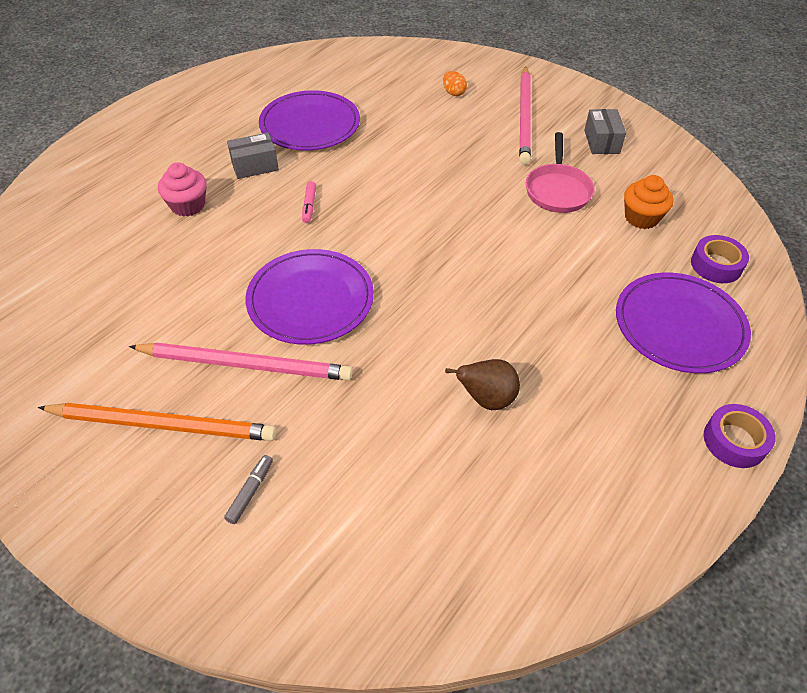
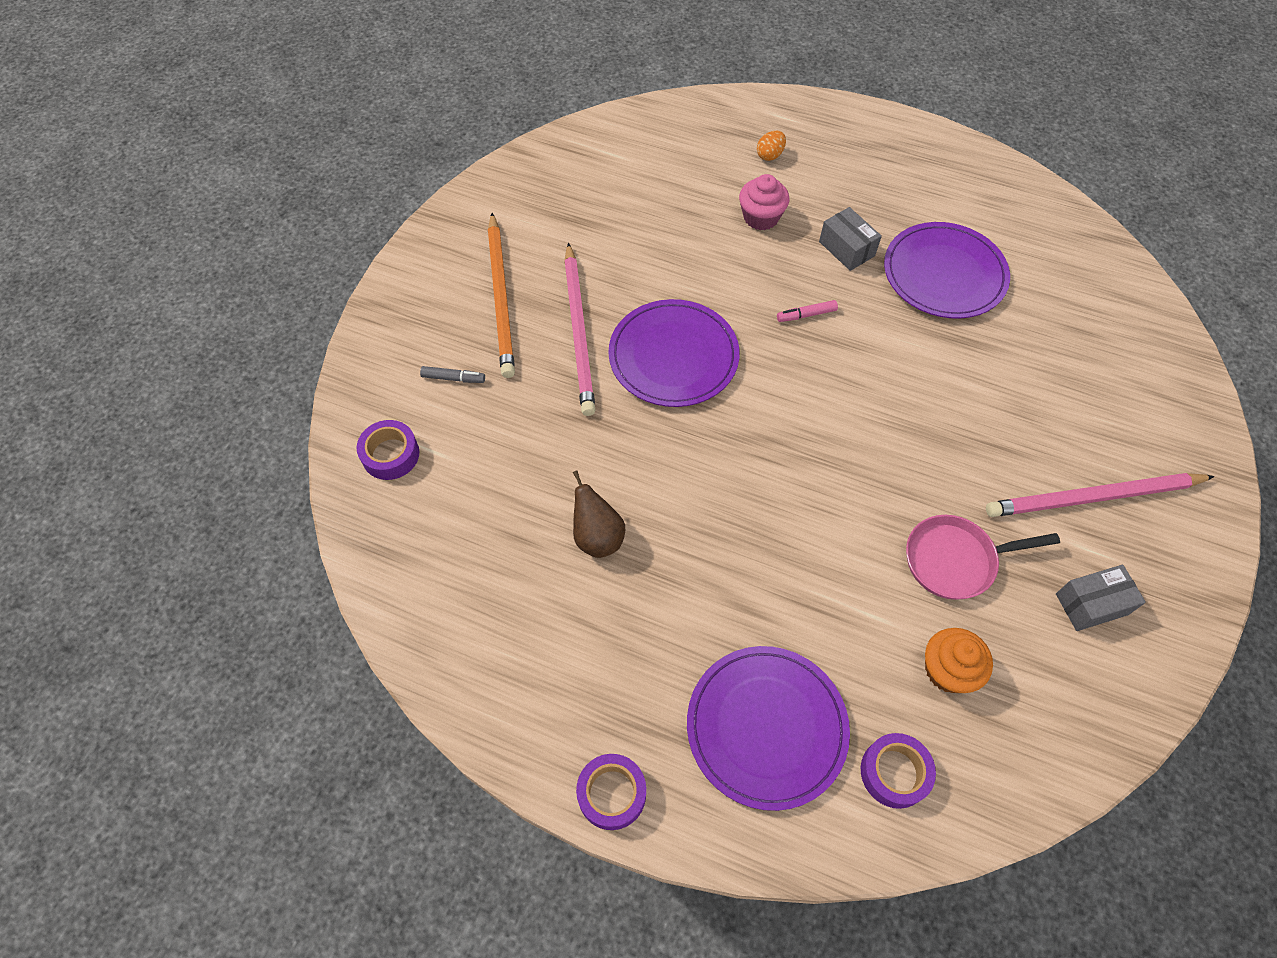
camera: 75 degrees right, 10 degrees up
(328, 577) = (390, 455): none -> purple tape
(453, 93) = (1098, 403): orange egg -> orange egg (770, 155)

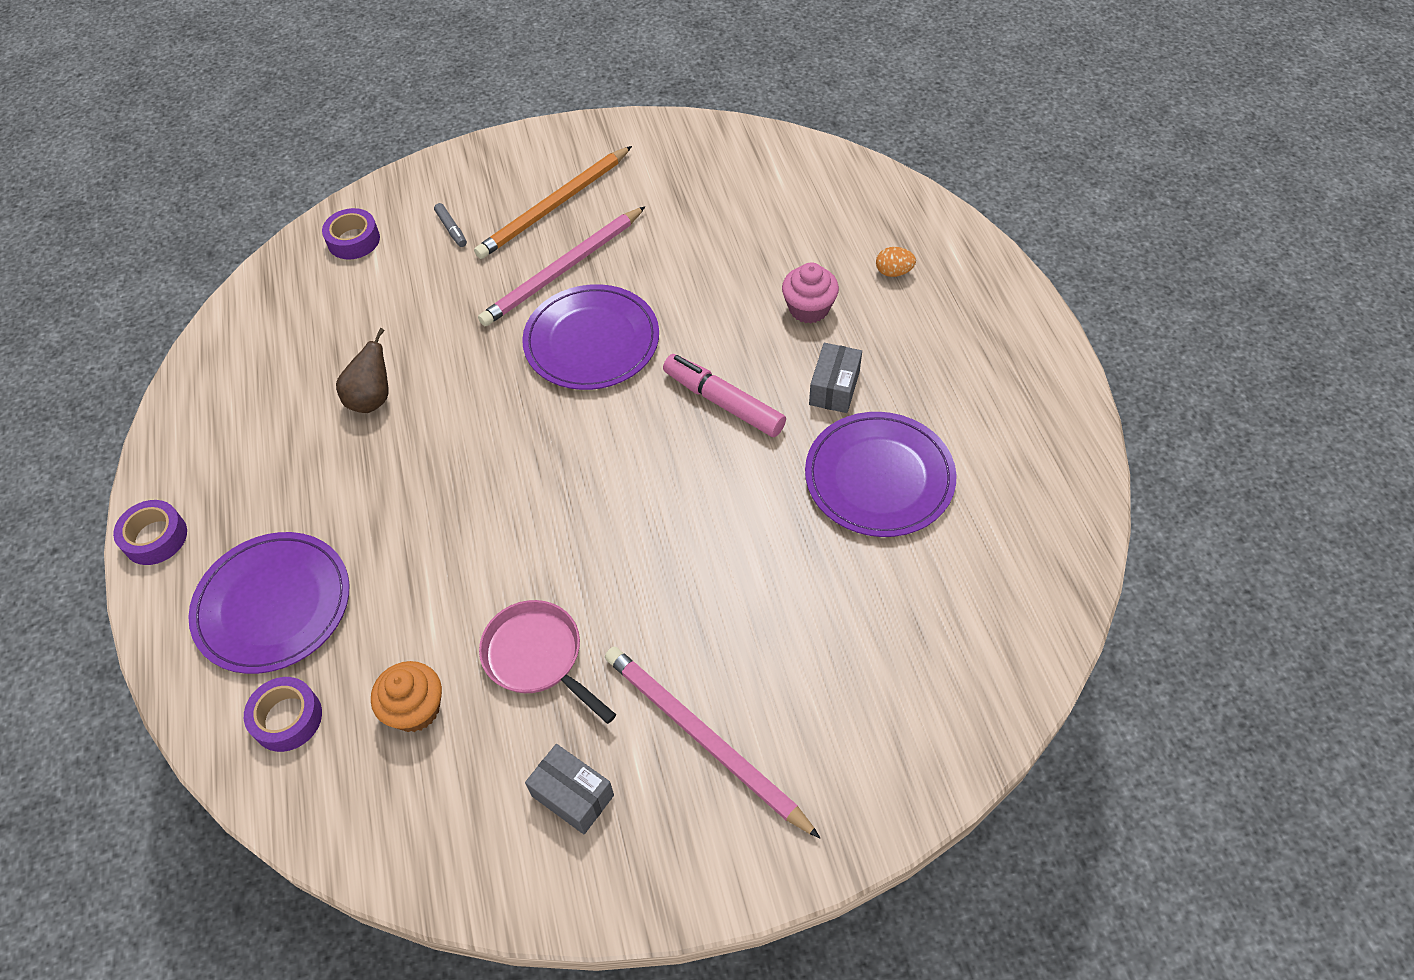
camera: 55 degrees right, 5 degrees down
(806, 315) = (723, 402): pink marker -> pink marker, size x2.02

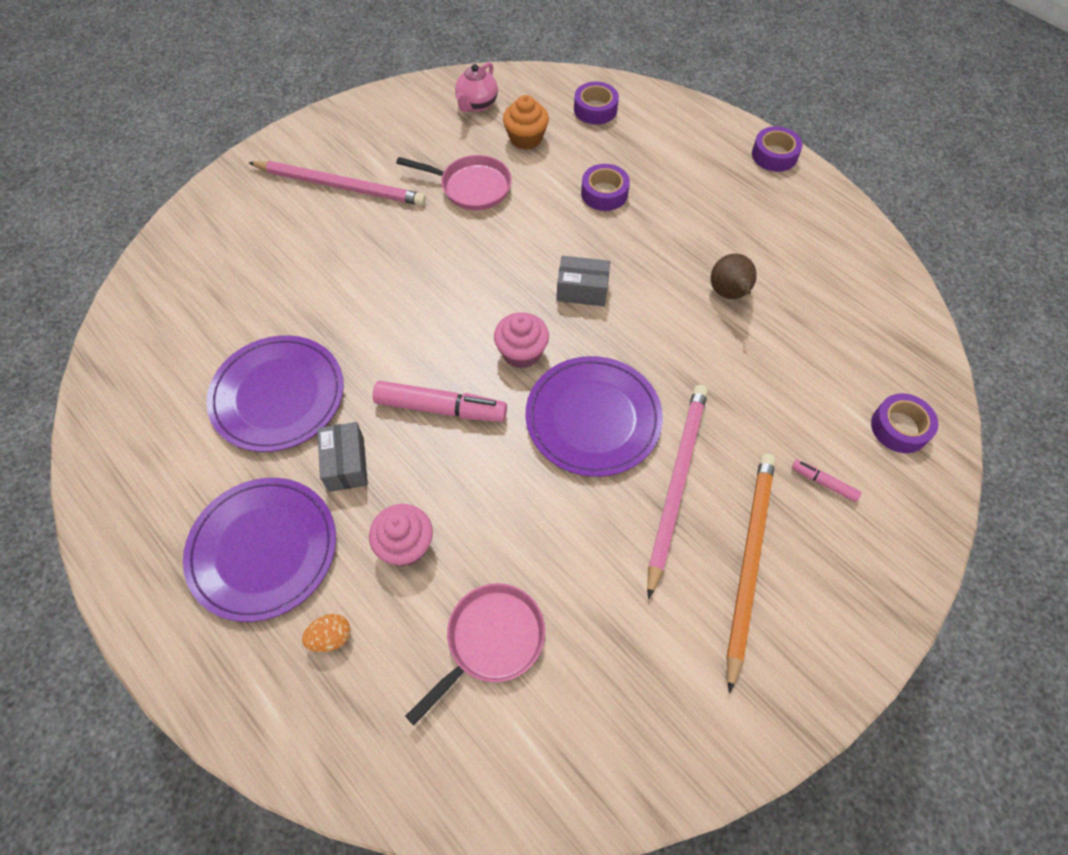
camera: 150 degrees right, 5 degrees up
(273, 605) = (660, 151): purple plate -> purple plate (263, 549)
(389, 573) = (604, 193): none -> purple tape
(435, 812) = (477, 104): none -> pink teapot
(451, 229) = (823, 483): grey marker -> pink marker
(572, 795) = (405, 136): grey box -> grey box (582, 290)
(615, 424) = (521, 352): none -> pink cupcake
(773, 229) = (491, 641): none -> pink pan

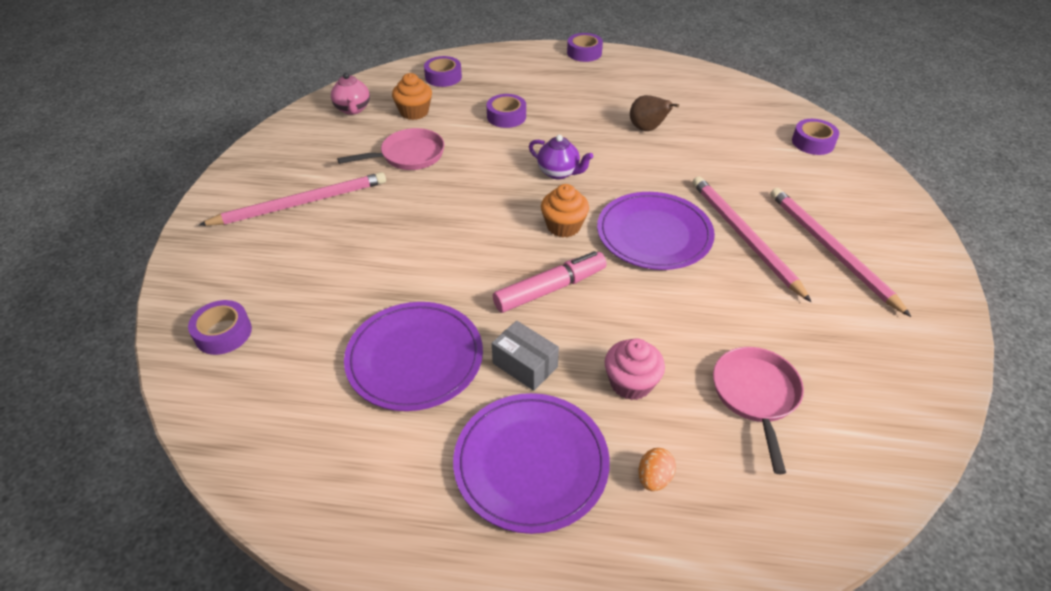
camera: 40 degrees left, 15 degrees down
(181, 277) = (223, 333): none -> purple tape
(521, 352) = (563, 226): pink cupcake -> orange cupcake
(582, 290) = (559, 172): grey box -> purple teapot
(748, 562) = (830, 250): orange pencil -> pink pencil
(823, 483) = (813, 189): pink marker -> none

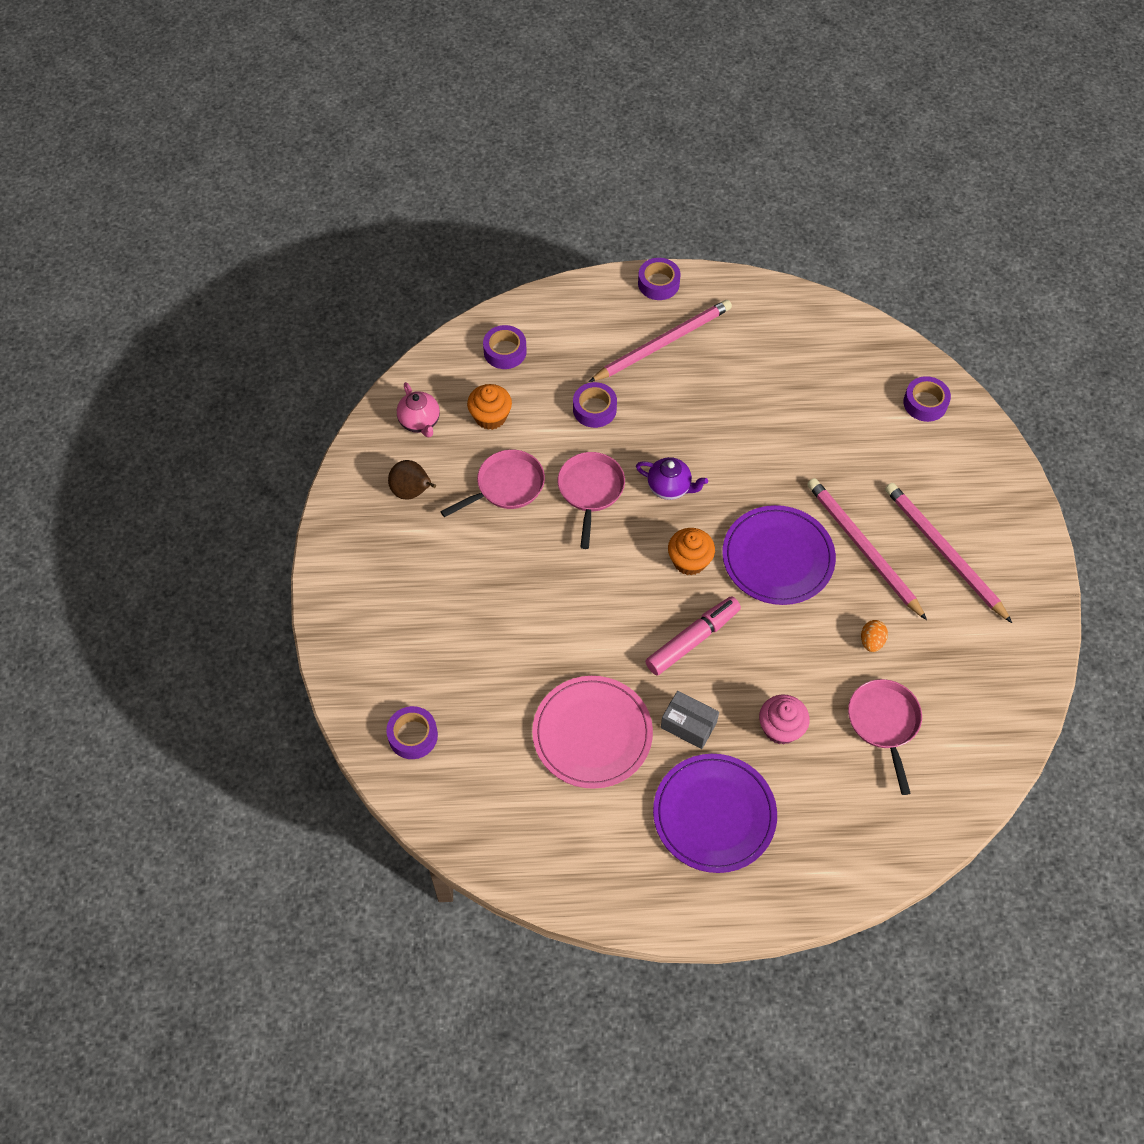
camera: 10 degrees left, 15 degrees up
(301, 203) = (419, 571): pink pencil -> pink pencil (663, 343)
(415, 358) = (592, 734): purple plate -> pink plate
(484, 167) = (590, 491): none -> pink pan
(647, 129) = (750, 407): brown pear -> brown pear (412, 492)
(654, 478) = (811, 811): orange egg -> orange egg (871, 641)

